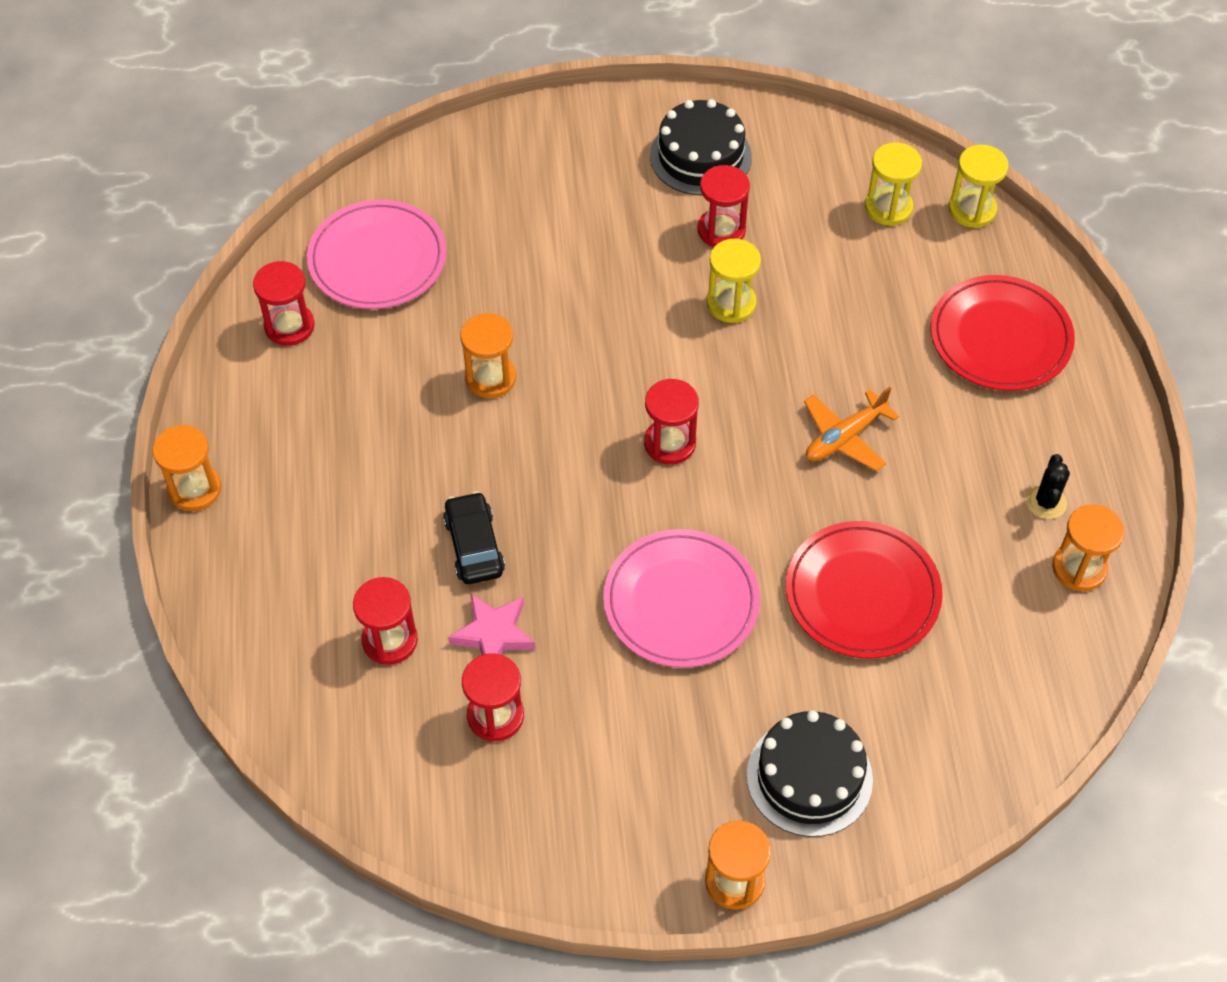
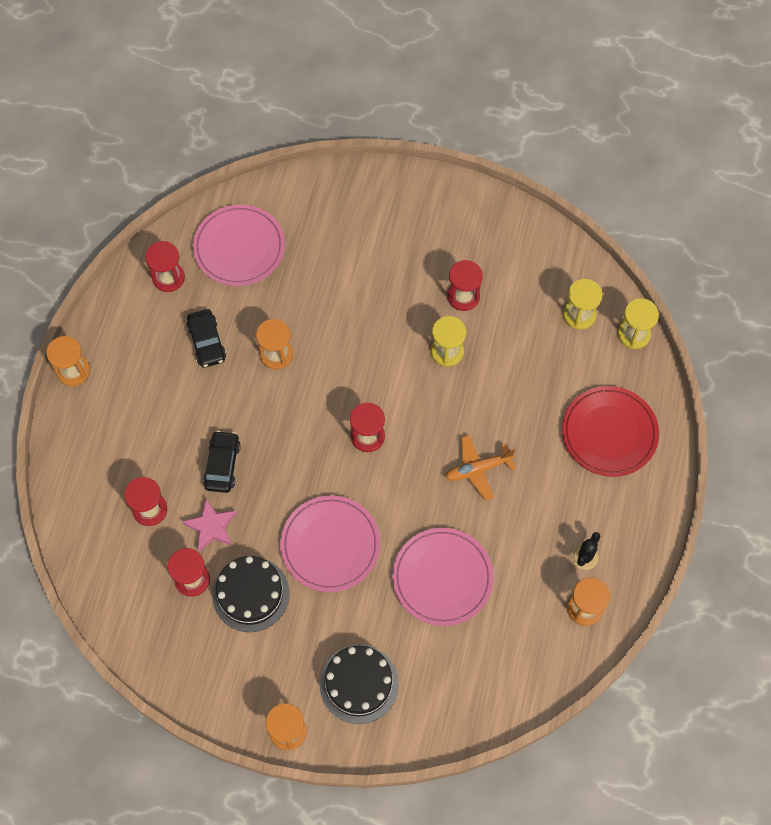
camera: 20 degrees right, 10 degrees up
(381, 392) = (207, 342): none -> black car
(700, 156) = (473, 237): black cake -> black cake (250, 594)
(862, 593) = (442, 578): red plate -> pink plate

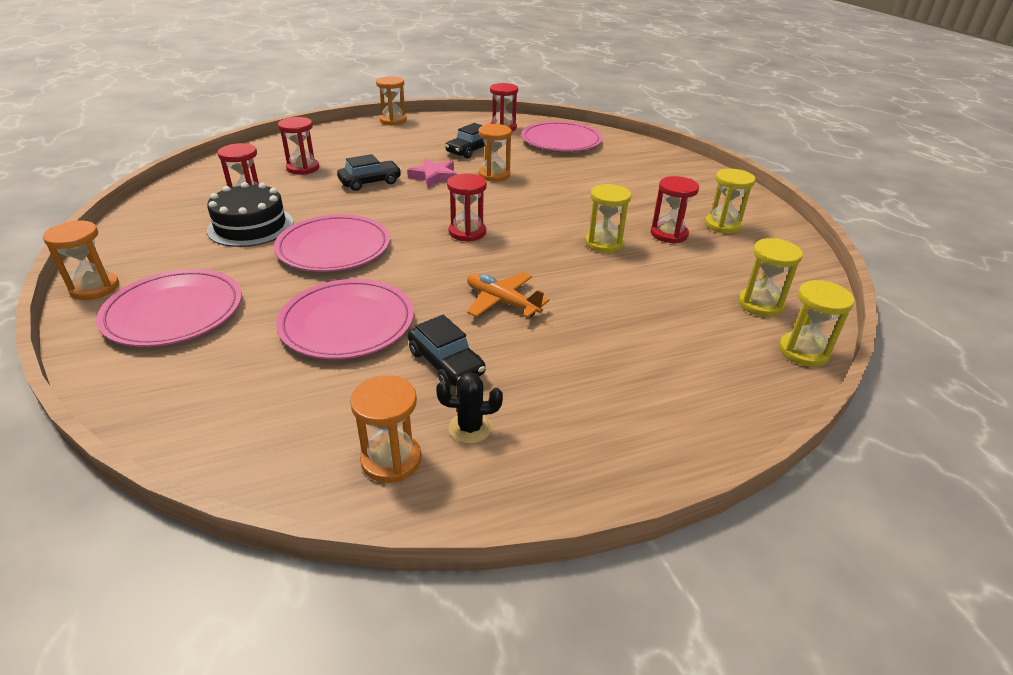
camera: 55 degrees right, 30 degrees down
(211, 527) = (307, 193): pink star -> pink star (434, 177)
(359, 684) = (174, 312): black cake -> pink plate
(475, 248) = (723, 225): none -> yellow hourglass
(521, 539) = (446, 363): none -> black car
(609, 433) = (660, 381): red plate -> none

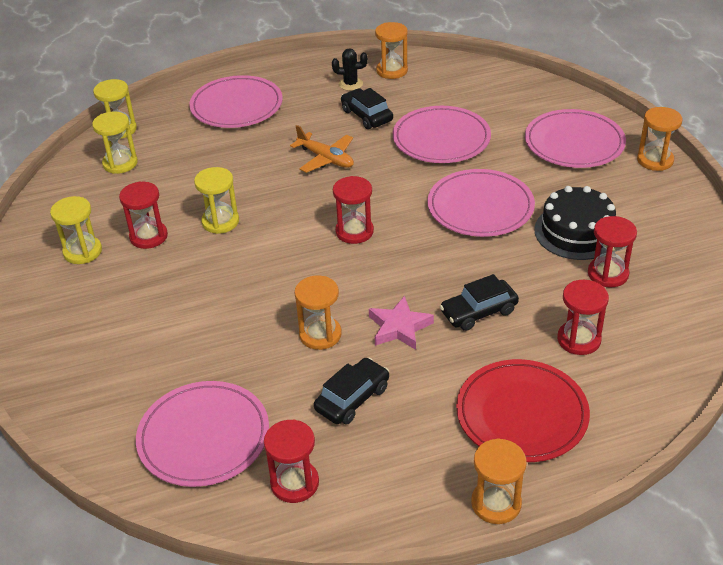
camera: 175 degrees left, 5 degrees up
(363, 143) = (521, 414): none -> red plate
(652, 387) = (236, 106): none -> pink plate

